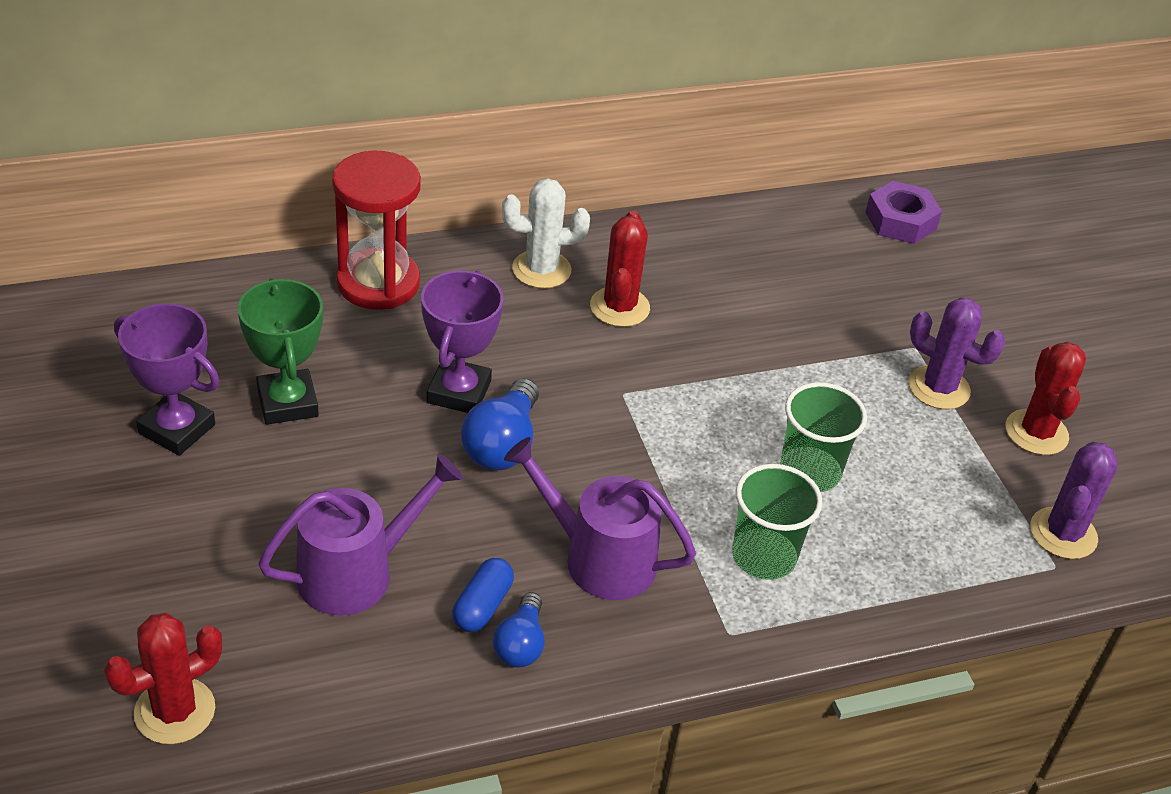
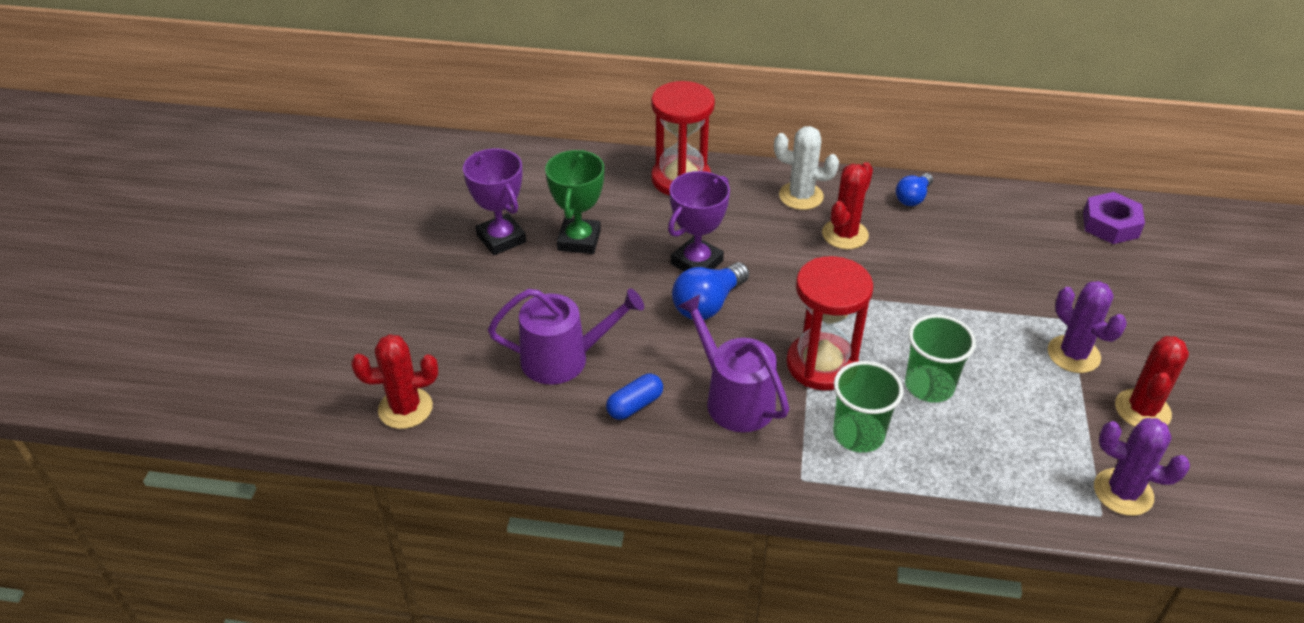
camera: 30 degrees right, 0 degrees up
(520, 644) = (647, 438): blue light bulb -> blue light bulb (913, 198)
(678, 482) = (821, 364): none -> red hourglass
(1063, 533) = (1123, 492): purple cactus -> purple cactus turned 60 degrees clockwise

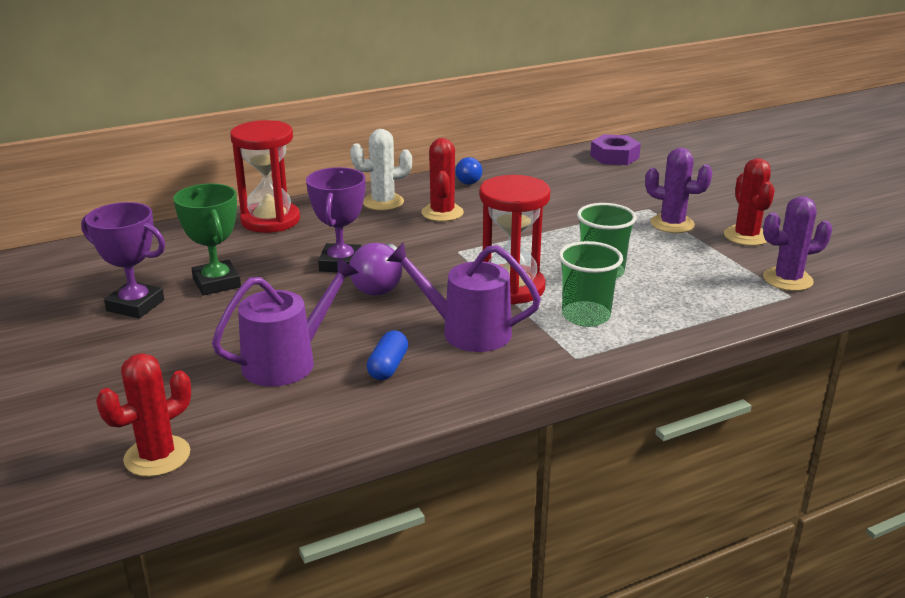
camera: 35 degrees left, 15 degrees down
(708, 304) = (379, 284): blue light bulb -> purple light bulb

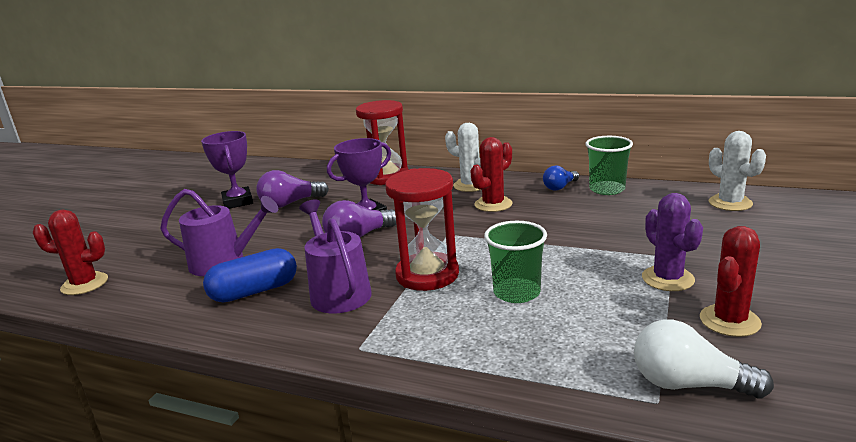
camera: 50 degrees right, 5 degrees down
(217, 283) = (290, 203): green trophy -> purple light bulb
(388, 367) = (254, 291): blue capsule -> blue capsule, size x1.61
(585, 316) = (432, 321): green cup -> green cup (607, 189)
(614, 156) = (730, 203): purple nut -> white cactus
(787, 280) = (689, 384): purple cactus -> white light bulb

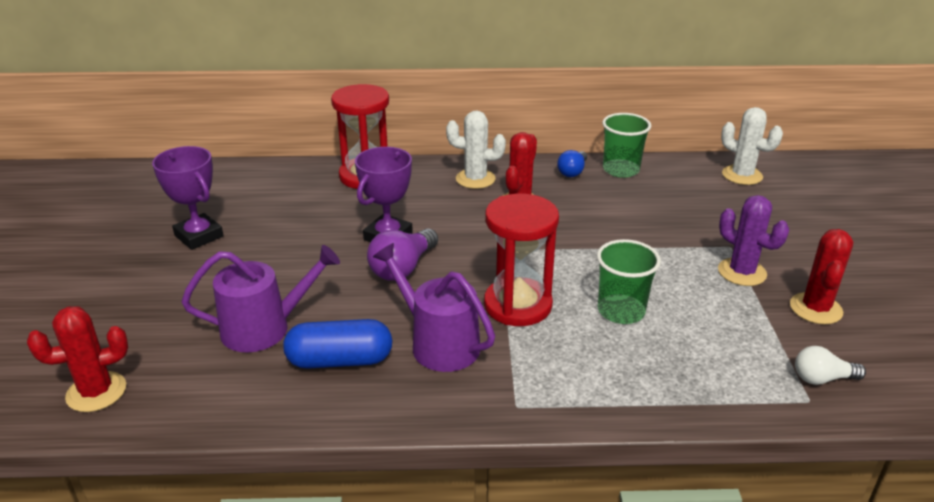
camera: 25 degrees left, 10 degrees up
(254, 291) = (340, 360): blue capsule -> blue capsule turned 45 degrees clockwise
(290, 203) = (275, 230): purple light bulb -> none
(689, 384) = (822, 378): white light bulb -> white light bulb, size x0.64

